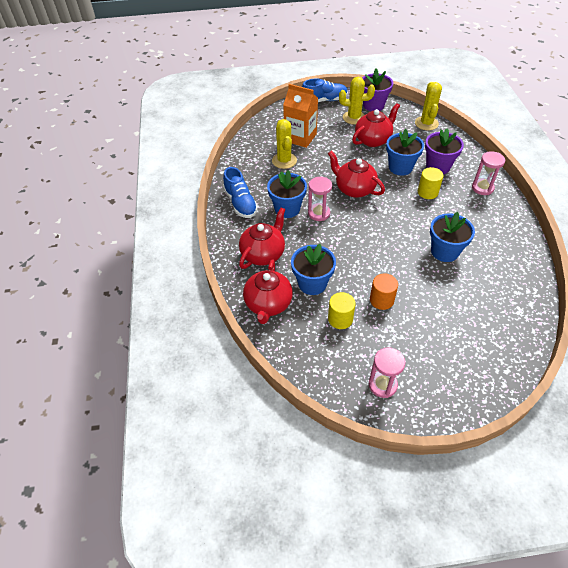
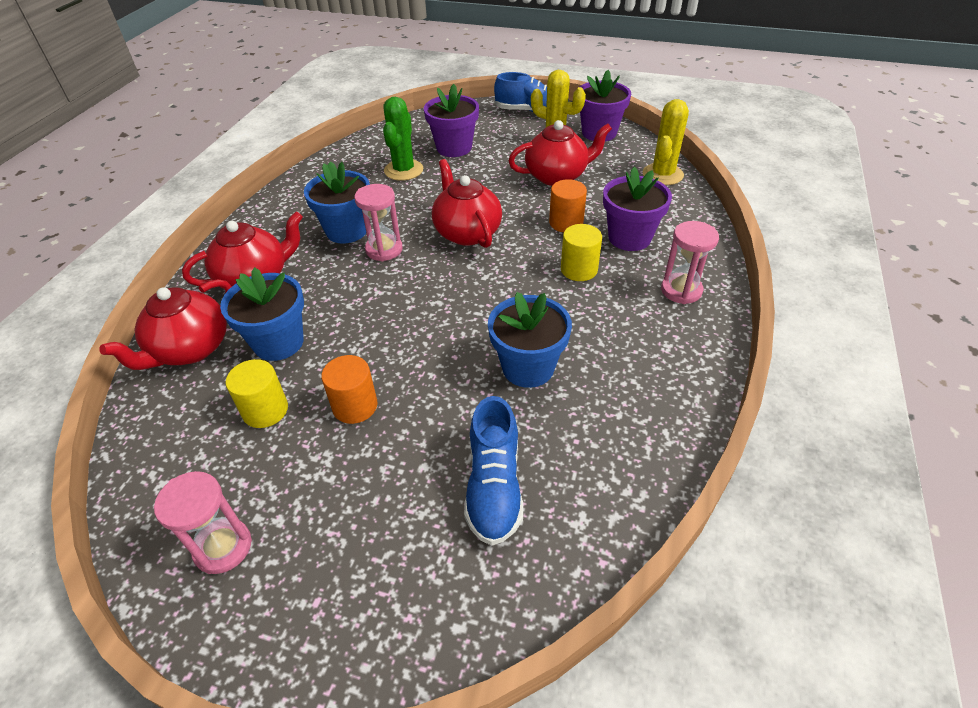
camera: 25 degrees right, 5 degrees down
(240, 203) = (293, 206): blue shoe -> blue shoe (494, 486)
(284, 161) = (403, 170): yellow cactus -> green cactus
(300, 137) = (454, 148): orange carton -> purple flower pot
(400, 167) = (566, 223): blue flower pot -> orange cylinder

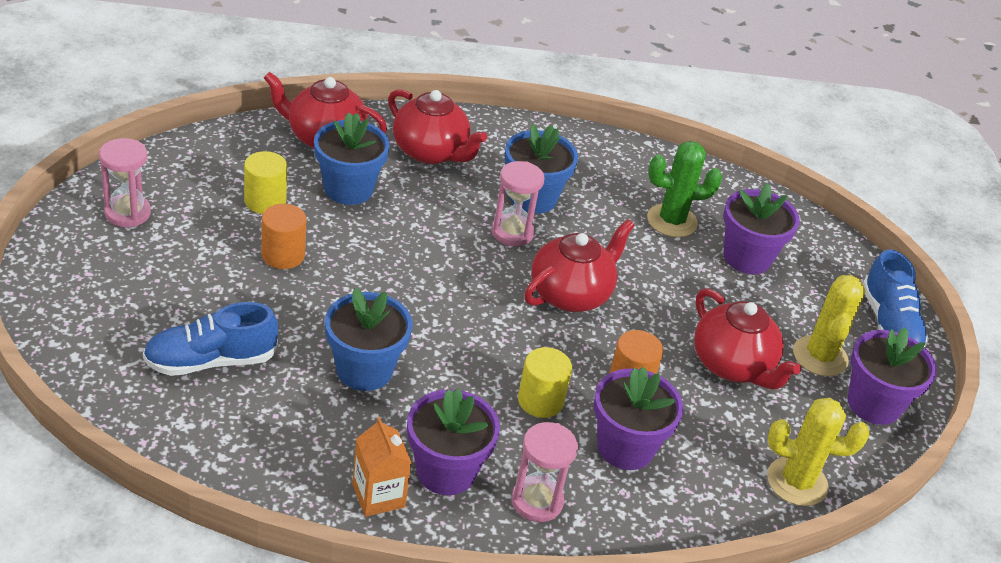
camera: 65 degrees right, 5 degrees down
(650, 335) = (446, 471): none -> purple flower pot
(676, 380) = (378, 495): none -> orange carton

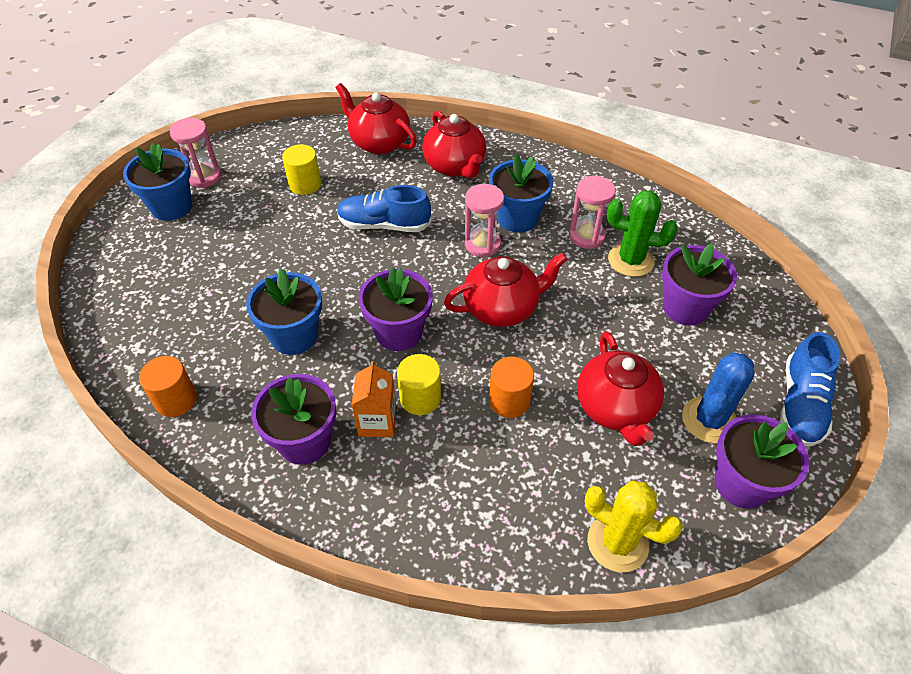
camera: 30 degrees right, 10 degrees up
(211, 361) = (187, 302): blue shoe -> blue shoe (384, 225)
(283, 255) = (291, 229): orange cylinder -> orange cylinder (176, 400)
(348, 189) = (372, 185): blue flower pot -> blue flower pot (171, 207)
(378, 495) = (239, 448): orange carton -> orange carton (377, 421)
(537, 501) = (363, 491): pink hourglass -> pink hourglass (586, 236)
(625, 447) = (470, 461): purple flower pot -> purple flower pot (399, 332)
(820, 356) = (709, 420): yellow cactus -> blue cactus

